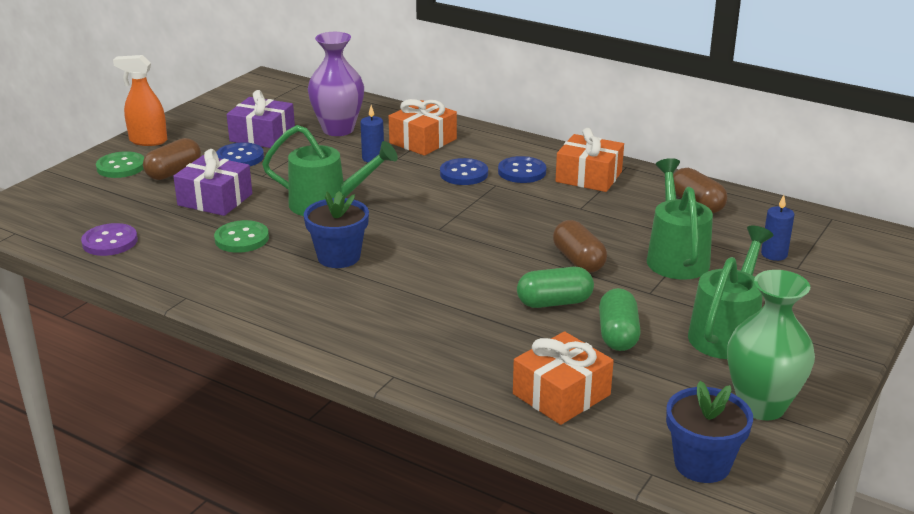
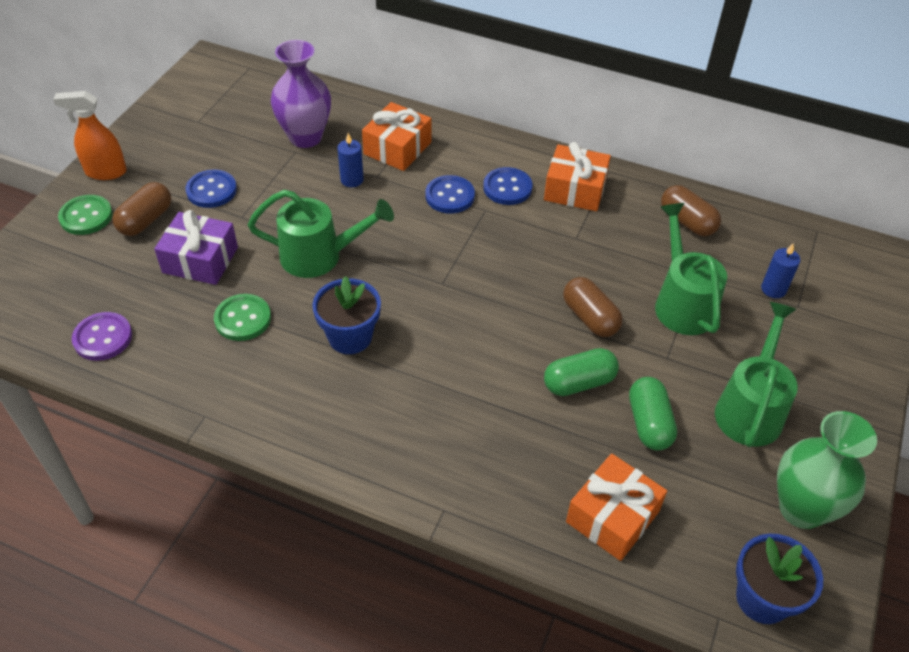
camera: 10 degrees left, 20 degrees up
(262, 136) = (227, 154): purple gift -> none

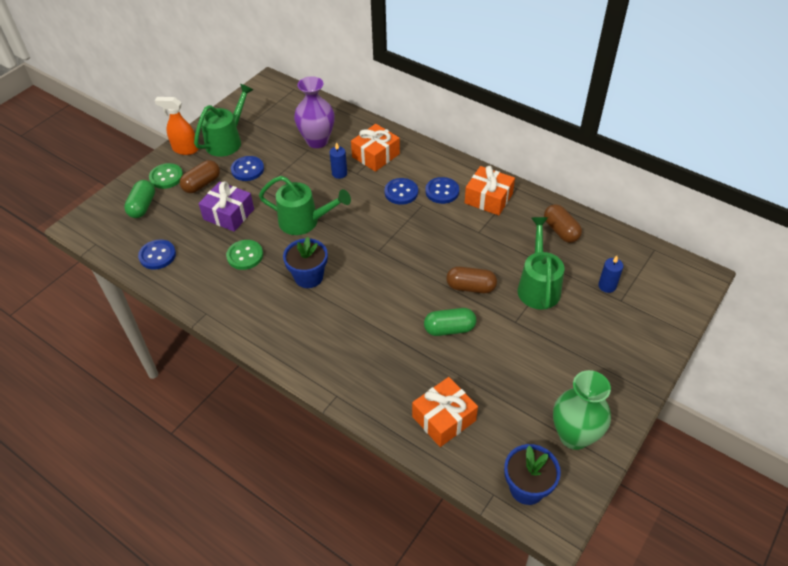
camera: 15 degrees right, 0 degrees up
(103, 338) = (157, 255): purple button -> blue button
(590, 318) = (470, 287): brown capsule -> brown capsule turned 60 degrees counterclockwise
(649, 423) = (488, 363): green capsule -> green capsule (142, 206)
(751, 407) = (562, 364): green watering can -> green watering can (227, 140)

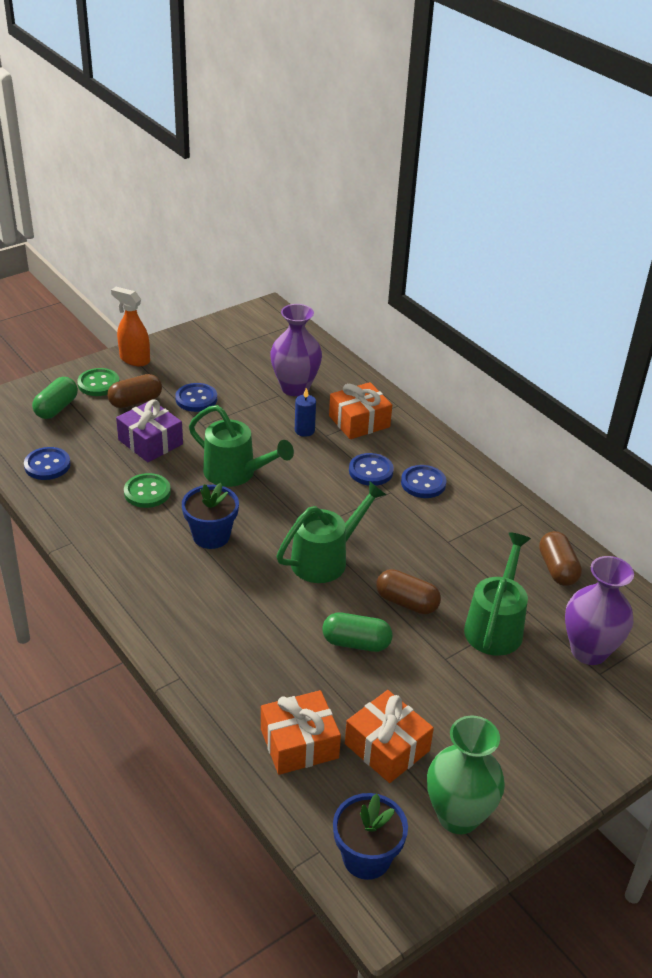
camera: 15 degrees right, 10 degrees down
(227, 140) = (188, 362): green watering can -> green watering can (326, 559)
(488, 198) = (479, 506): orange gift -> orange gift (387, 747)
(607, 286) = (589, 651): blue candle -> purple vase

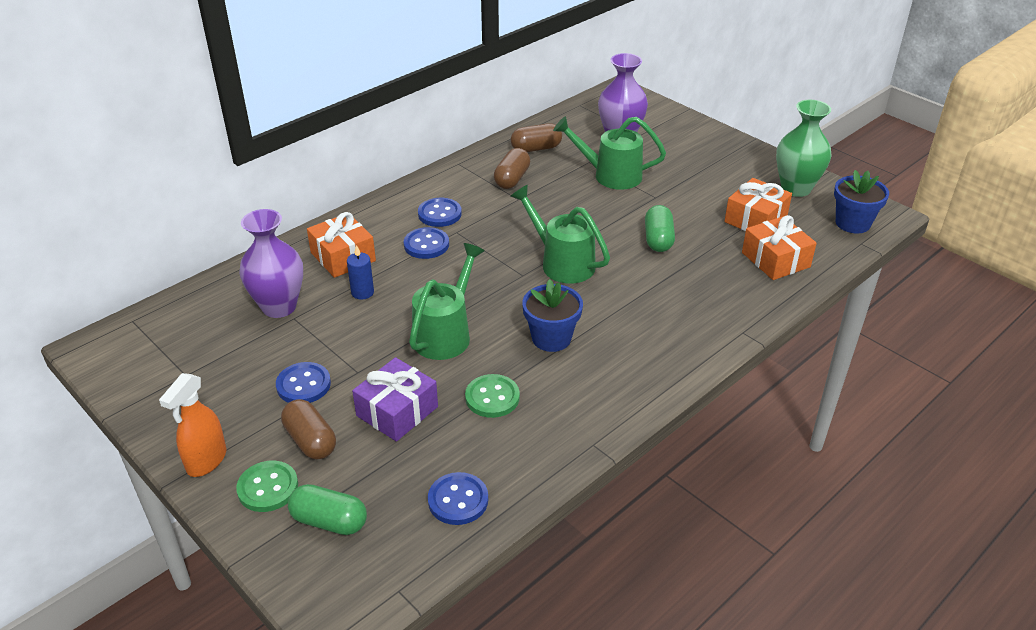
camera: 95 degrees left, 0 degrees up
(406, 602) = (601, 217): brown capsule -> brown capsule (512, 179)

